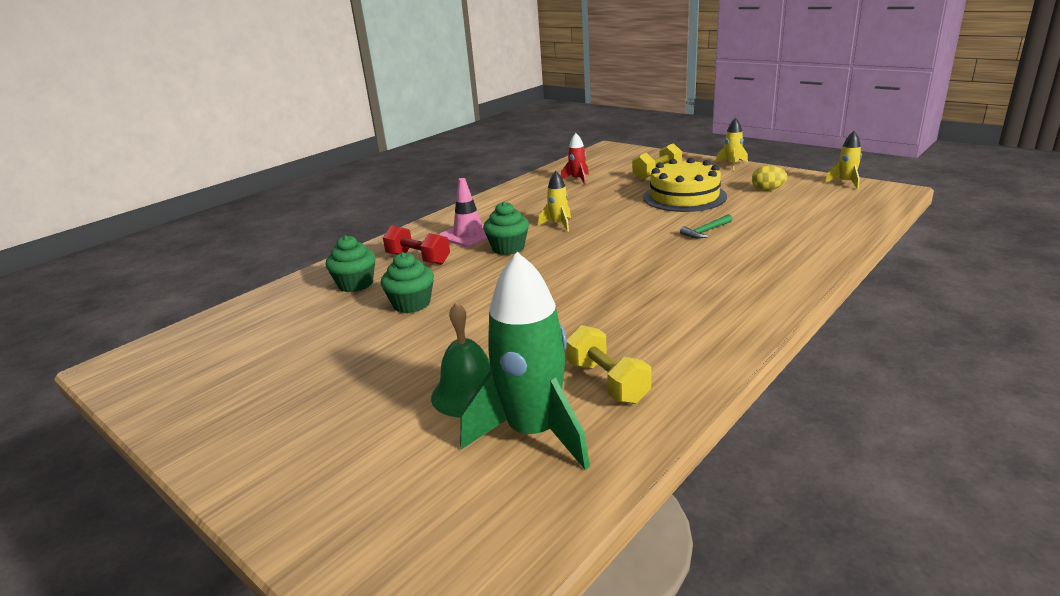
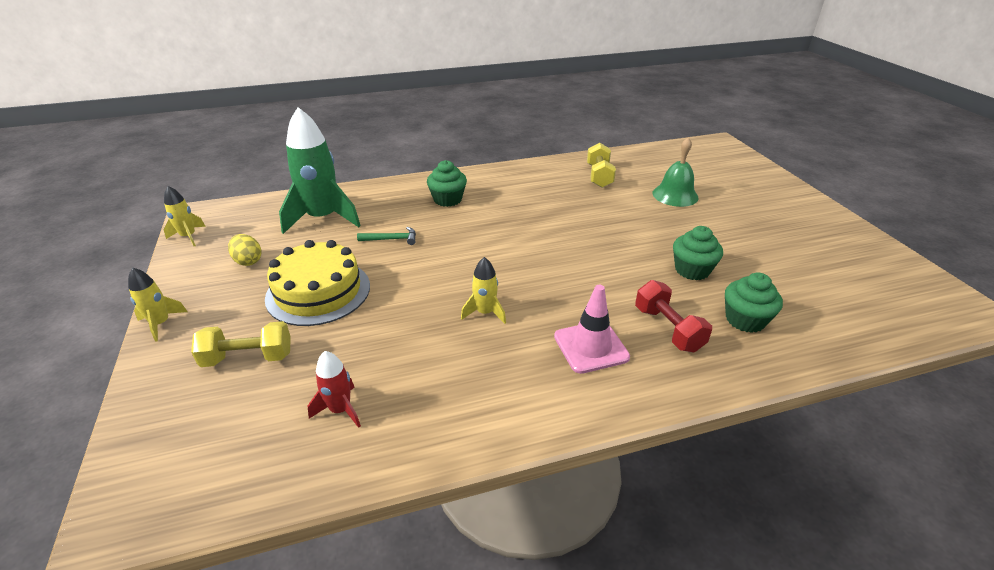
camera: 150 degrees left, 10 degrees up
(508, 248) = (566, 301): green cupcake -> green cupcake (447, 199)
(533, 433) = (652, 171): green rocket -> green rocket (323, 218)

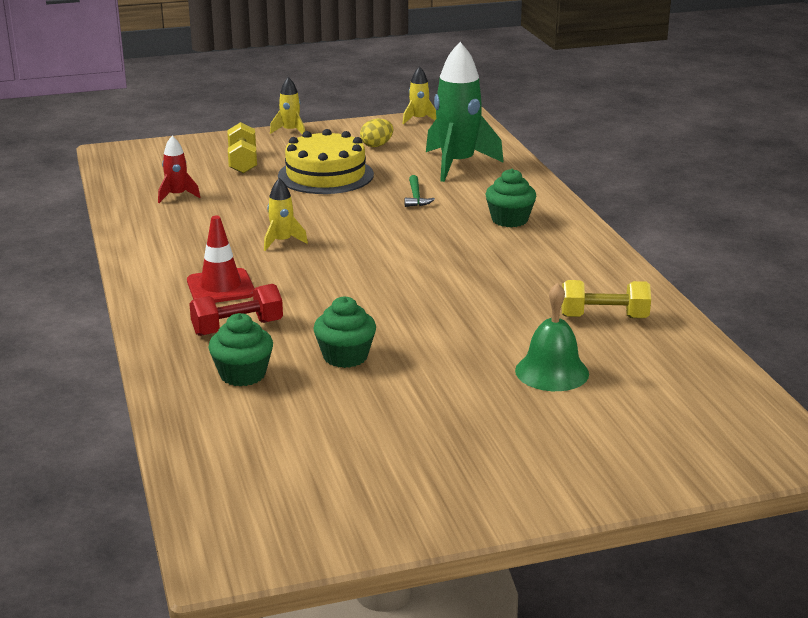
camera: 90 degrees right, 10 degrees down
(591, 347) = (221, 287): pink traffic cone -> red traffic cone

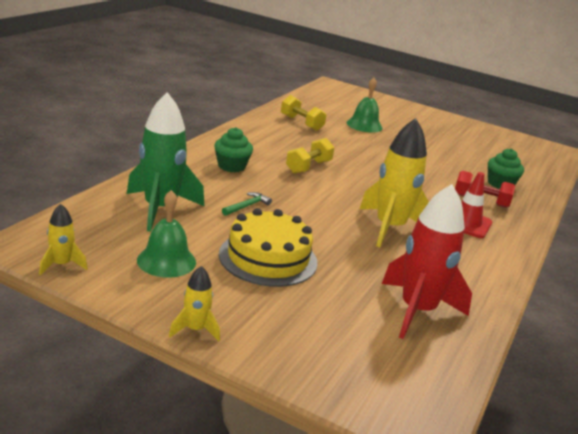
camera: 140 degrees left, 0 degrees up
(177, 195) = (417, 311): red rocket -> red rocket, size x2.08
(243, 162) = (309, 315): yellow dumbbell -> yellow dumbbell (308, 167)
(282, 242) = (390, 228): yellow rocket -> yellow rocket, size x2.08
(345, 356) = (442, 167): green cupcake -> none
(377, 145) = (166, 261): yellow egg -> green bell

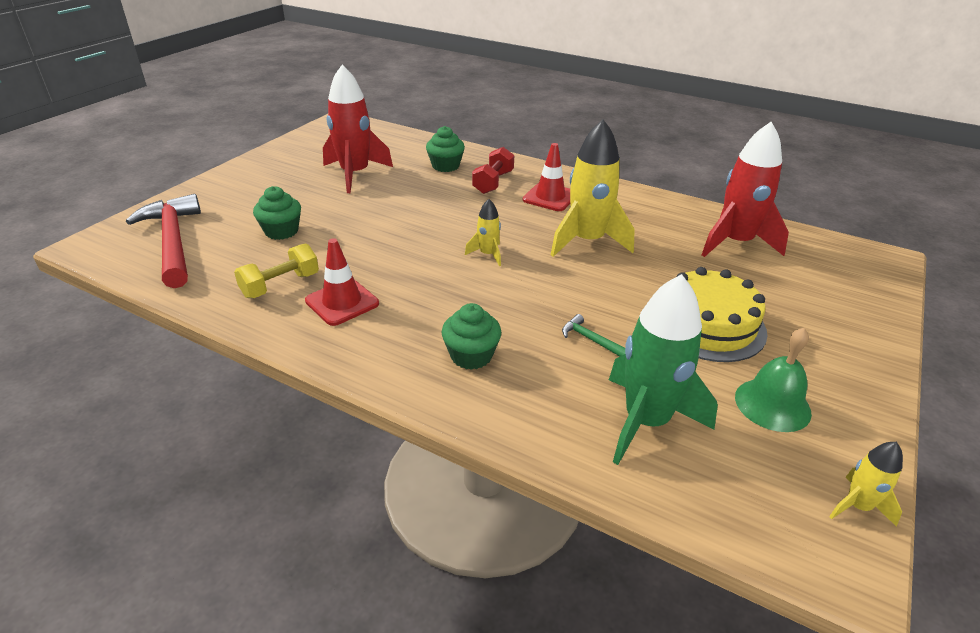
camera: 85 degrees left, 10 degrees up
(195, 330) = (880, 373): yellow rocket -> yellow rocket (487, 254)
(285, 137) = (342, 302): none -> red traffic cone
(308, 167) = (448, 286): yellow dumbbell -> none
(342, 100) = (173, 241): none -> red hammer
(364, 125) = (281, 231): green bell -> green cupcake
(460, 150) = (355, 174): none -> red rocket

